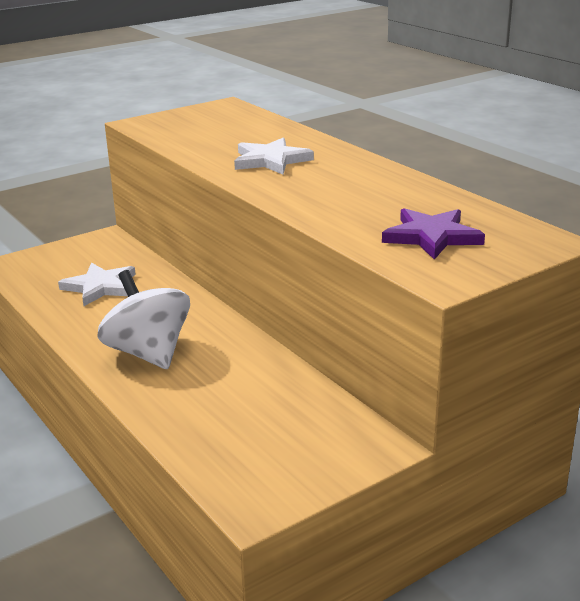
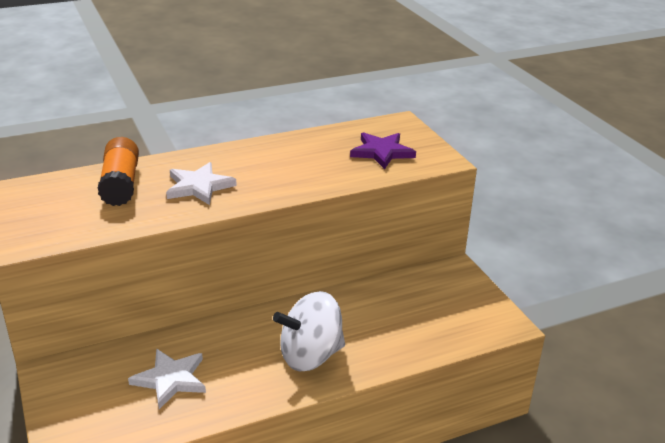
camera: 80 degrees left, 5 degrees up
(257, 133) = (121, 184): none -> orange glue stick

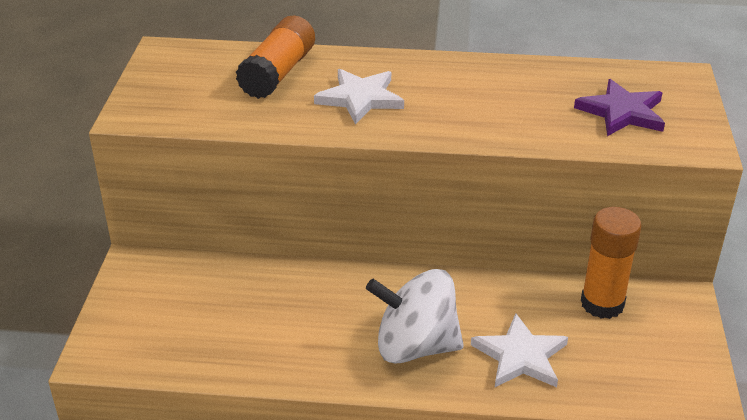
camera: 30 degrees right, 5 degrees up
(170, 379) = (245, 317): white star -> white star (520, 356)
(411, 287) = (602, 303): none -> orange glue stick

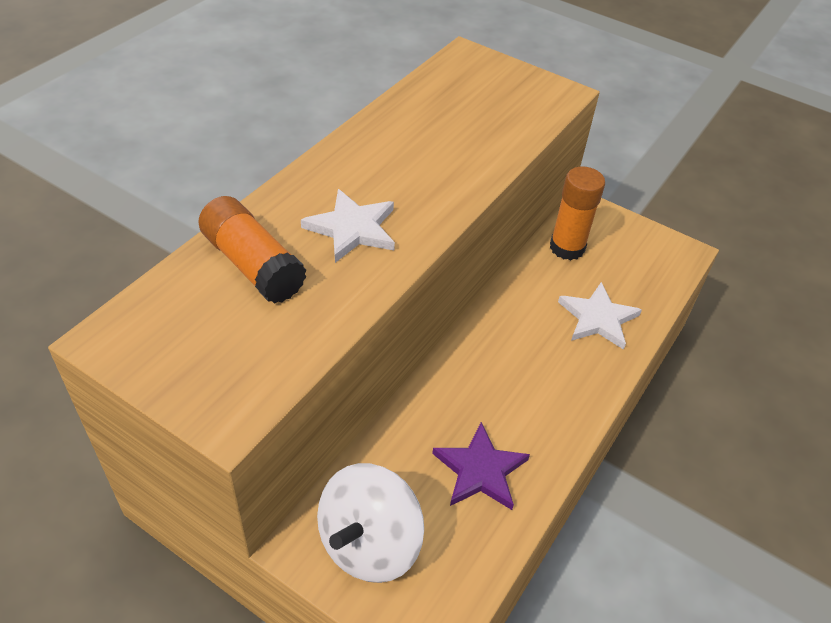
camera: 65 degrees left, 10 degrees up
(415, 346) = (554, 374): white spinning top -> white spinning top (369, 543)
(622, 112) = (494, 103): purple star -> purple star (480, 470)

